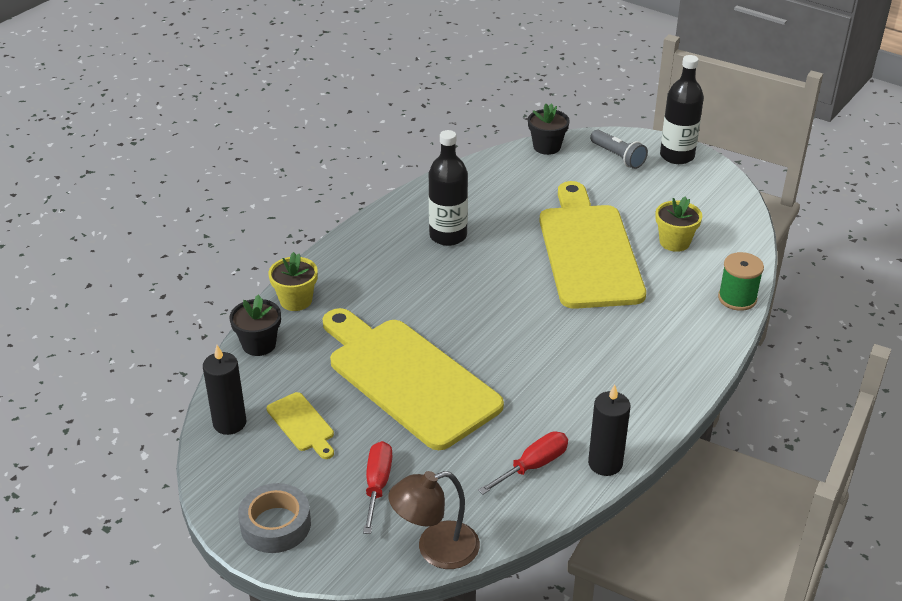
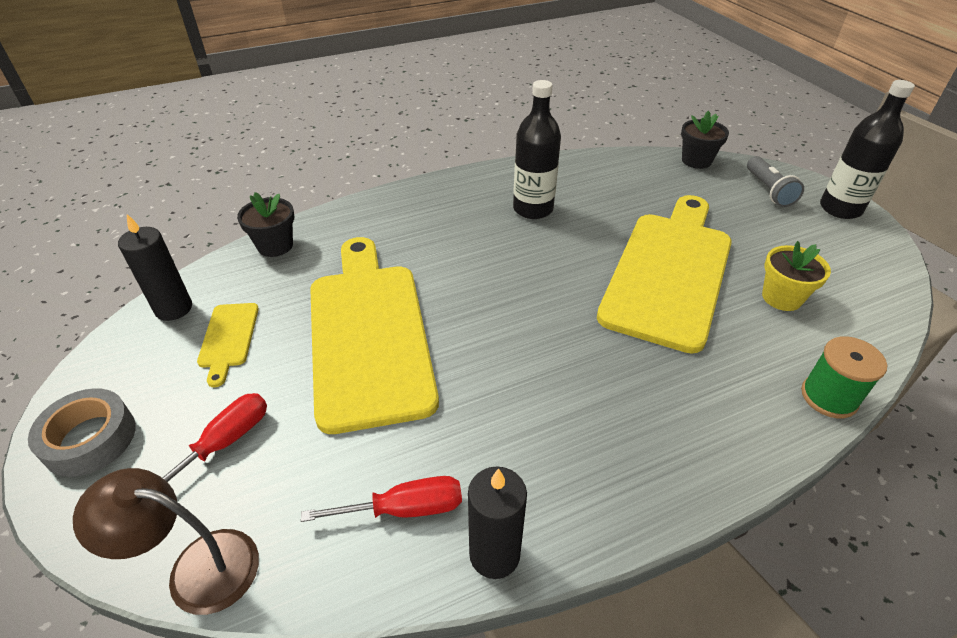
camera: 30 degrees right, 5 degrees up
(296, 300) = (344, 219): yellow flower pot -> none

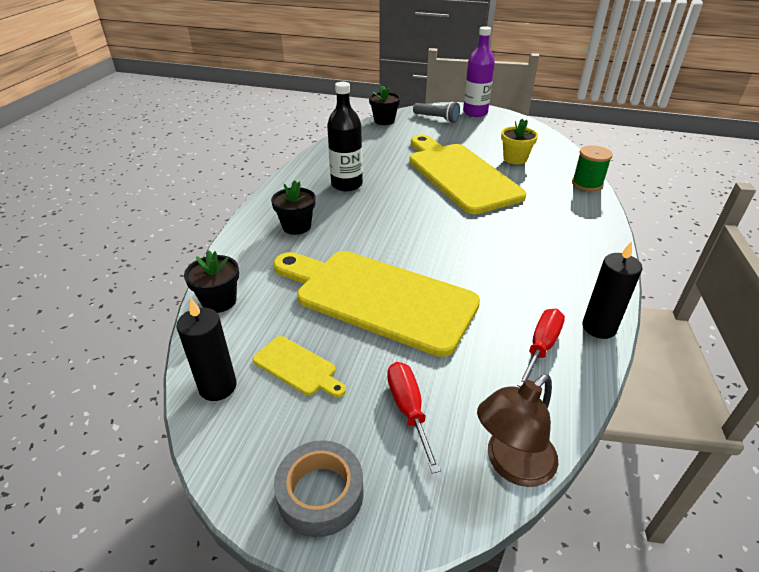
camera: 50 degrees left, 5 degrees down
(423, 222) = (296, 226): none -> black flower pot
(840, 209) = (475, 112): black bottle -> purple bottle

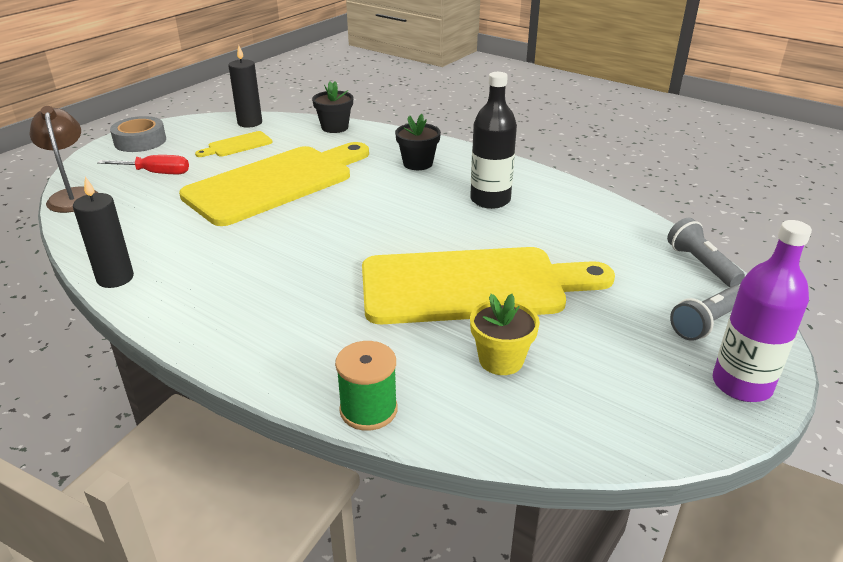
camera: 110 degrees right, 5 degrees down
(384, 121) = (700, 264): black flower pot -> grey flashlight
(541, 347) = (136, 239): red screwdriver -> none

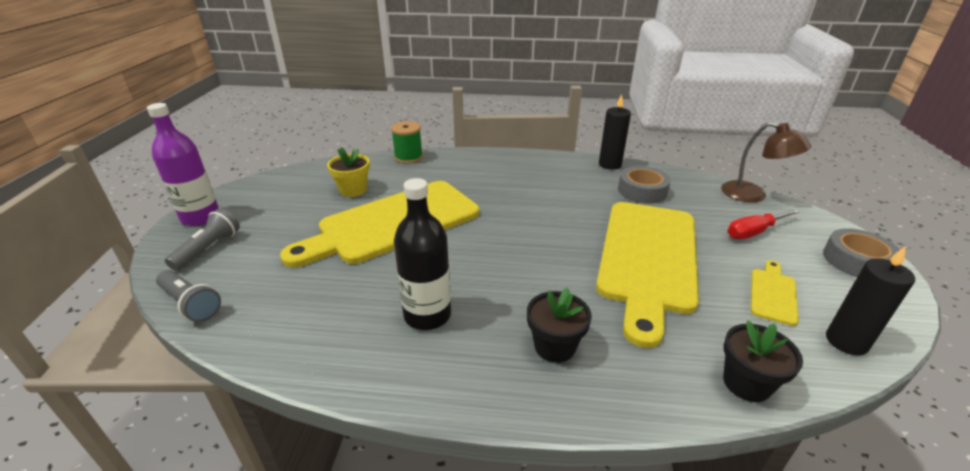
camera: 150 degrees right, 0 degrees up
(157, 233) = (642, 191): none -> grey tape

